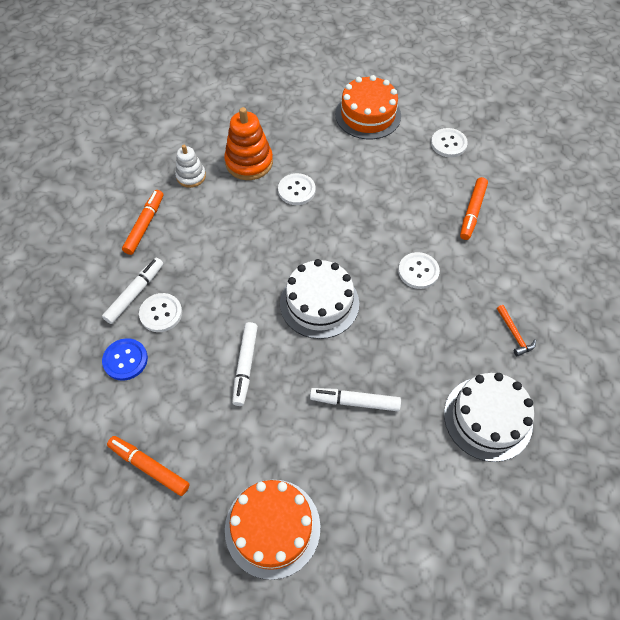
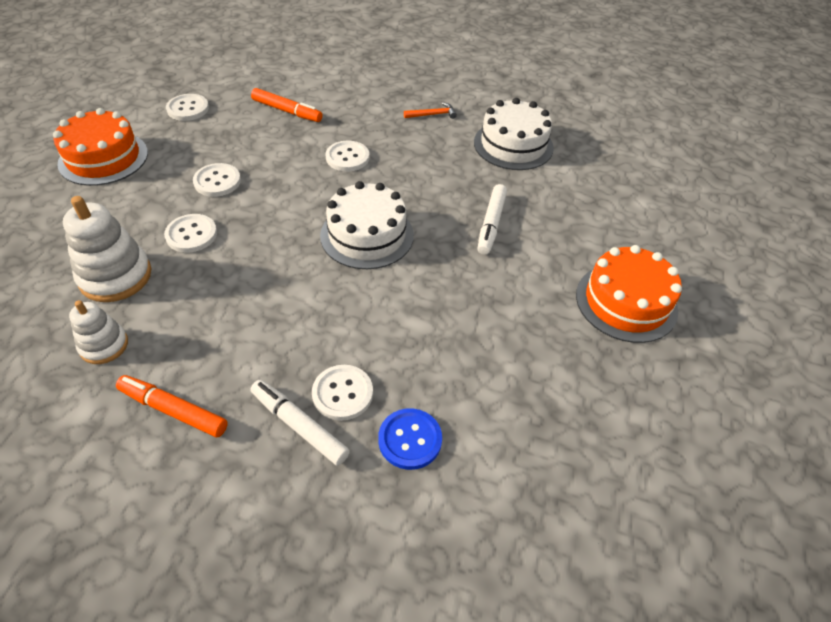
camera: 85 degrees left, 10 degrees down
(149, 467) = (565, 413): orange marker -> none
(245, 366) = (438, 308): white marker -> none
(249, 162) = (115, 276): orange stacking toy -> white stacking toy
(360, 189) = (217, 181): none -> white button

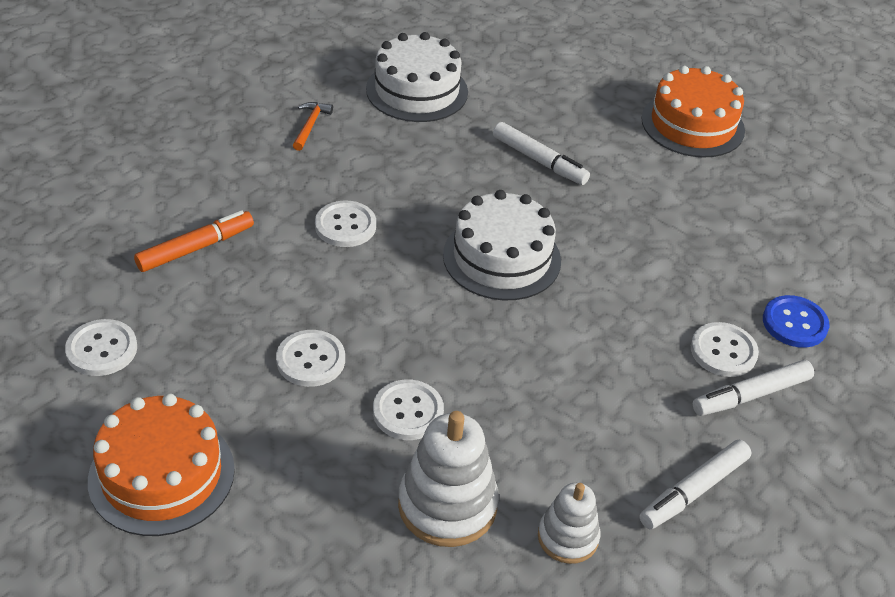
camera: 65 degrees left, 5 degrees down
(173, 410) = (694, 491): orange marker -> white marker

